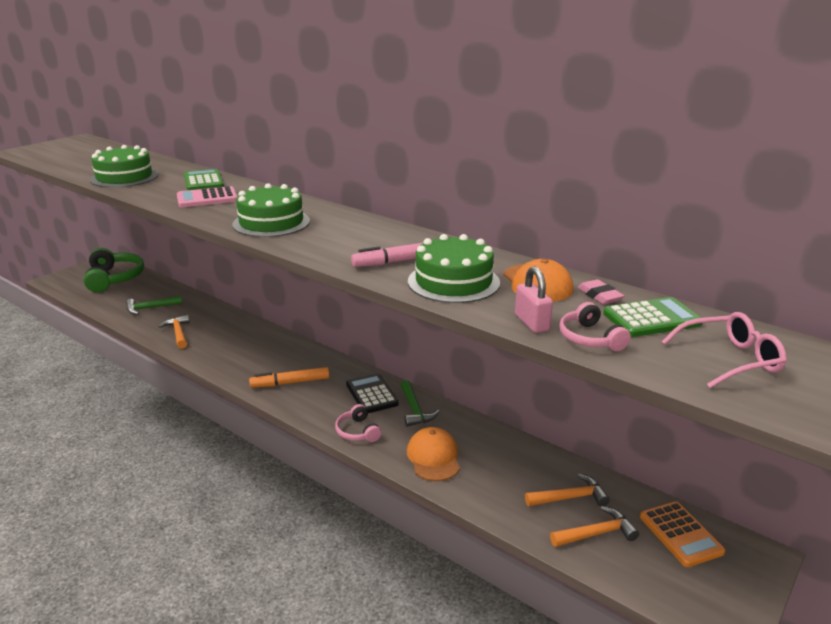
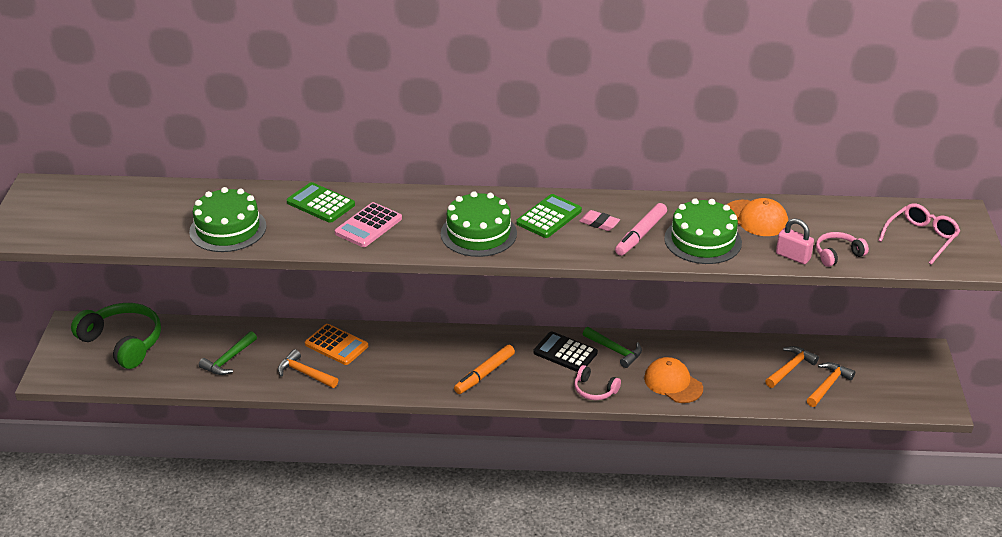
camera: 35 degrees left, 10 degrees up
(590, 338) = (837, 254): pink headphones -> pink headphones turned 120 degrees clockwise
(599, 296) = (804, 214): pink eraser -> pink eraser (599, 223)
(651, 319) = (853, 222): green calculator -> green calculator (549, 217)
(680, 534) = (874, 360): orange calculator -> orange calculator (336, 345)

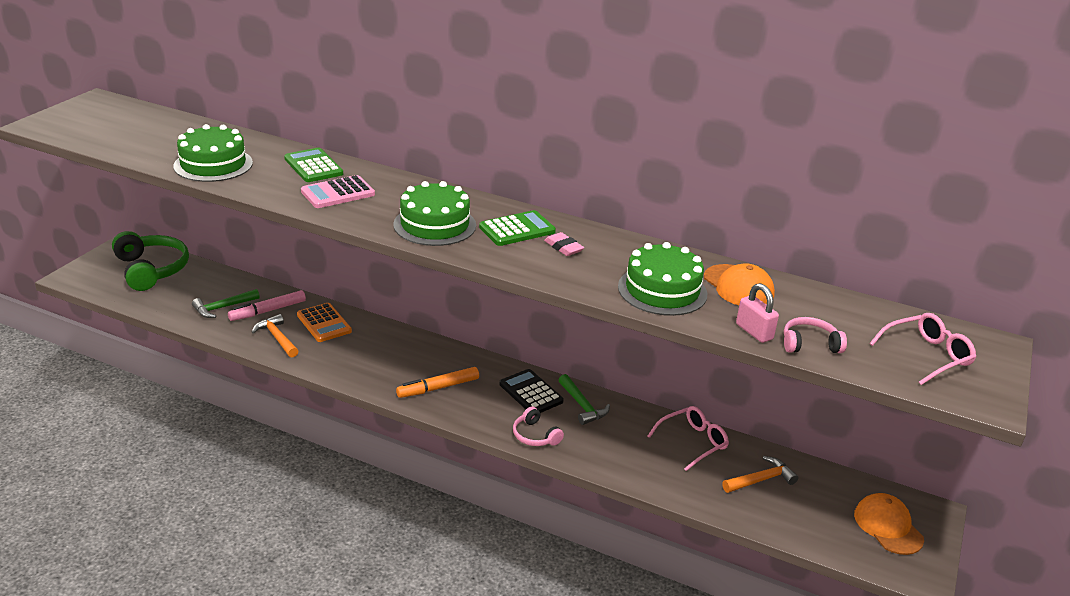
camera: 20 degrees right, 5 degrees down
(640, 235) = (598, 268): pink marker -> pink marker (268, 311)
(673, 383) = (621, 454): orange cap -> orange cap (888, 526)
(721, 354) = (692, 442): none -> pink glasses
(828, 385) = (794, 510): orange hammer -> none

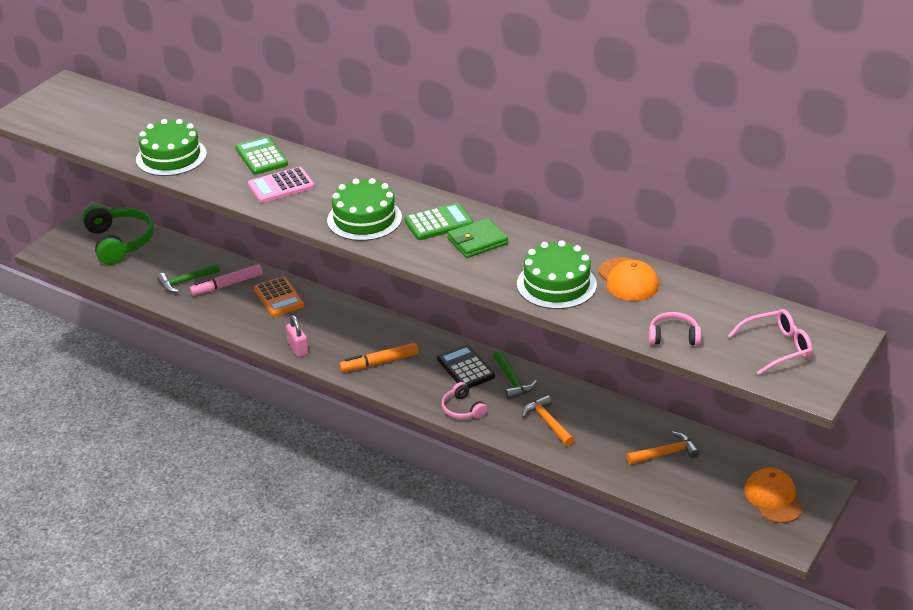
camera: 10 degrees right, 5 degrees up
(277, 338) = (234, 312): orange hammer -> orange hammer (547, 422)
(563, 247) = (477, 241): pink eraser -> green wallet
(692, 442) = (609, 417): pink glasses -> none
(754, 332) = (627, 325): pink padlock -> pink padlock (298, 348)

